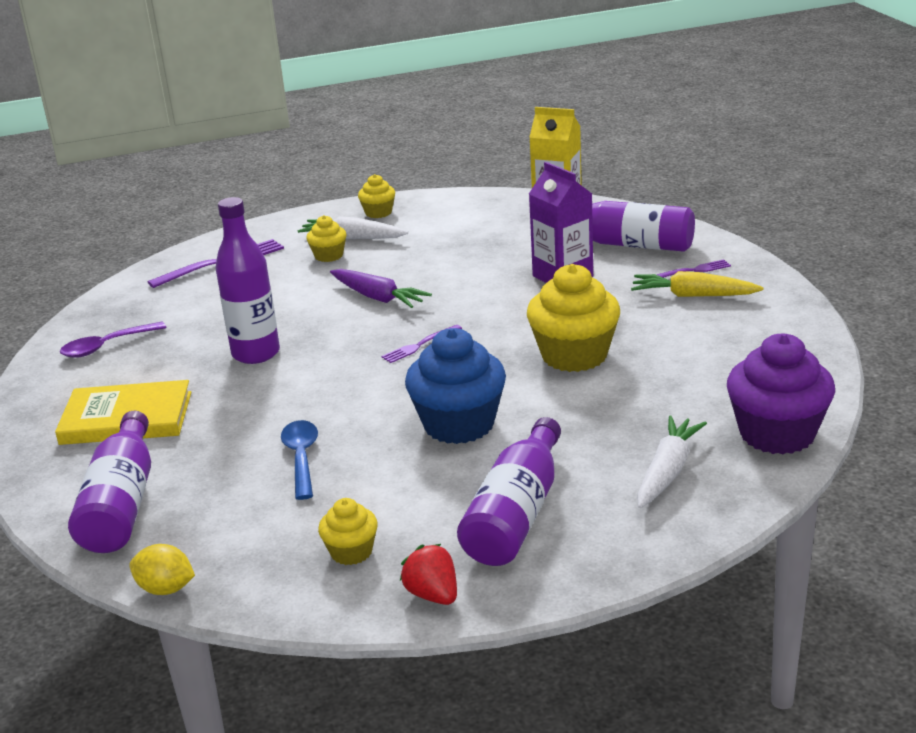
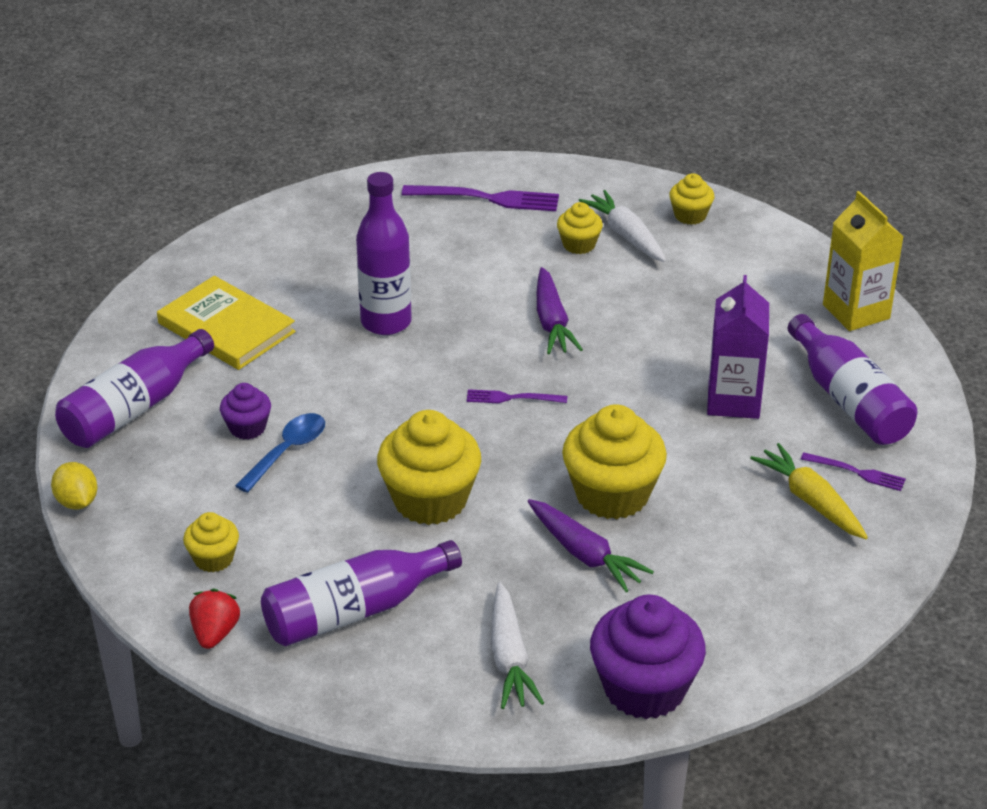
camera: 40 degrees right, 10 degrees up
(106, 346) = (297, 241): purple spoon -> none
(244, 463) = (247, 428): none -> purple cupcake
(459, 424) = (430, 500): blue cupcake -> yellow cupcake
(613, 392) = (584, 554): none -> purple carrot
(667, 471) = (509, 657): white carrot -> white carrot turned 105 degrees clockwise

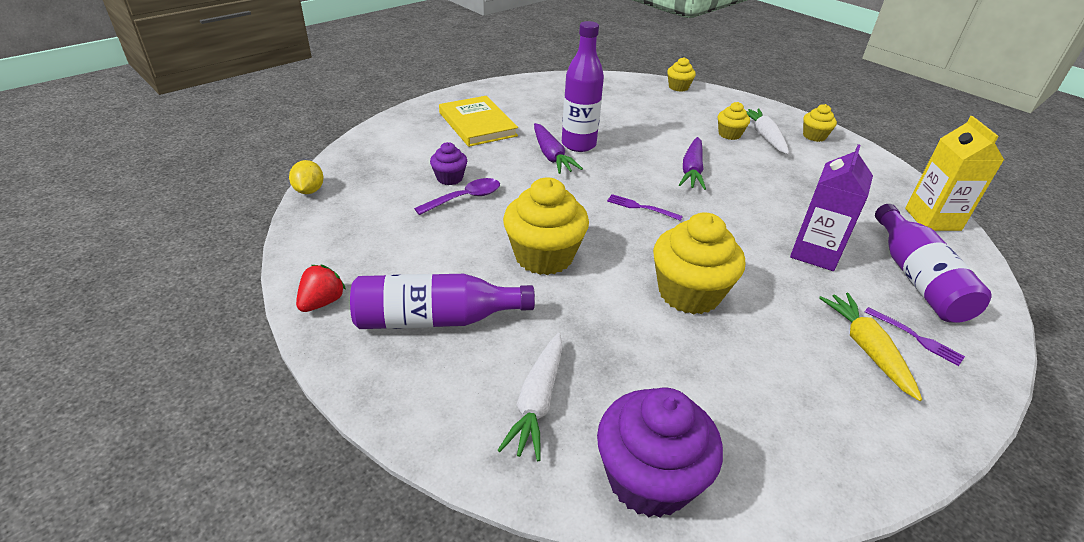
camera: 20 degrees right, 0 degrees up
(135, 408) = (390, 150): purple bottle -> none
(213, 559) = (364, 250): yellow cupcake -> yellow cupcake (678, 87)
(287, 451) = (465, 198): blue spoon -> purple spoon
(488, 198) = (680, 100): purple fork -> none
(584, 554) = (646, 332): purple carrot -> purple carrot (551, 156)

